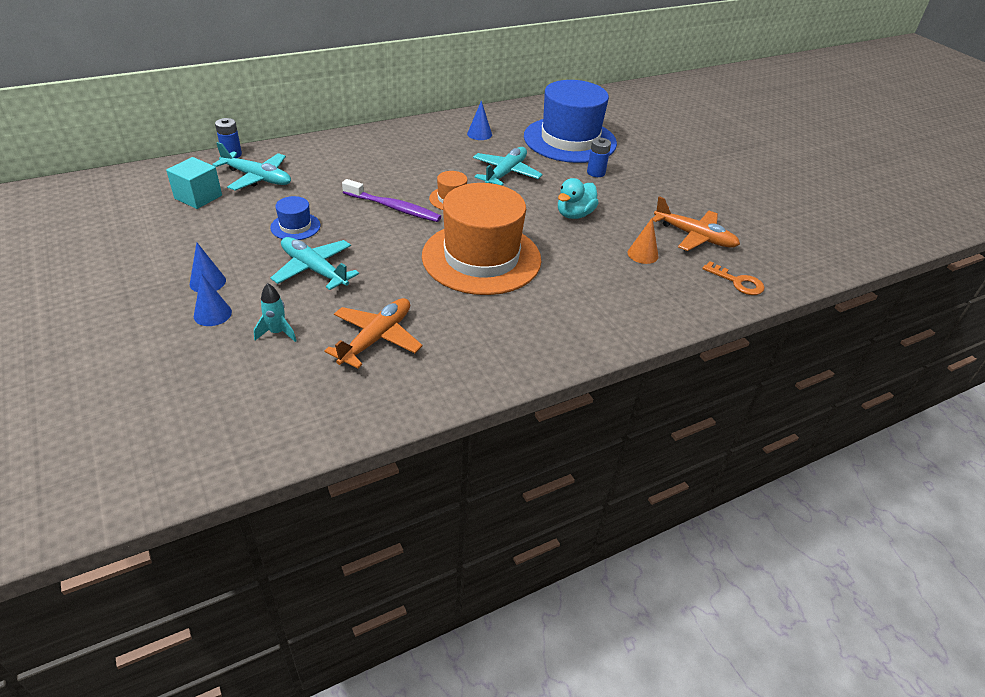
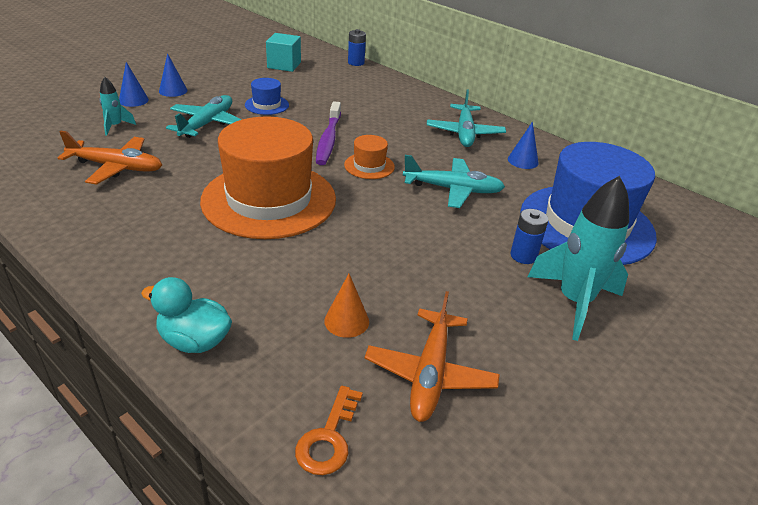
camera: 70 degrees right, 5 degrees down
(257, 178) = (329, 78): turquoise plane -> turquoise plane (464, 133)
(574, 214) = (402, 250): turquoise duck -> turquoise duck (194, 341)
(645, 172) = (574, 302): none -> turquoise rocket

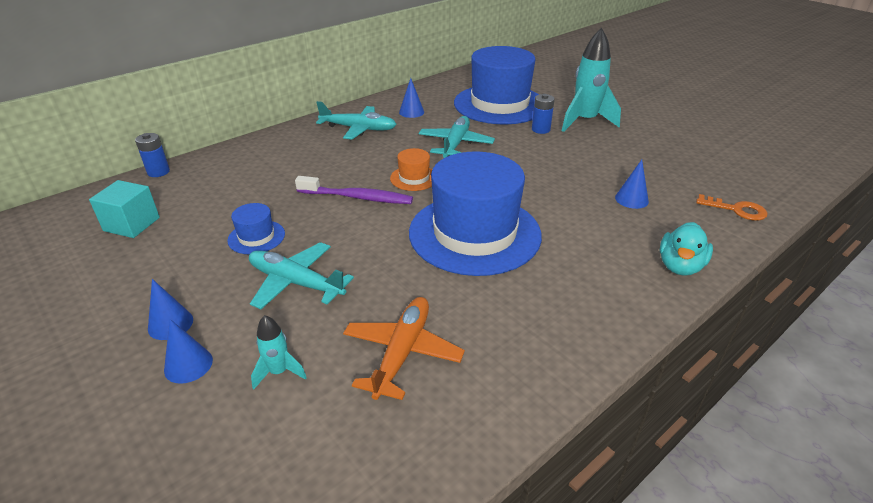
camera: 80 degrees left, 0 degrees up
(269, 199) = (474, 233): orange hat -> blue hat
(346, 321) = (631, 199): orange cone -> blue cone
(430, 373) = (667, 173): orange plane -> none

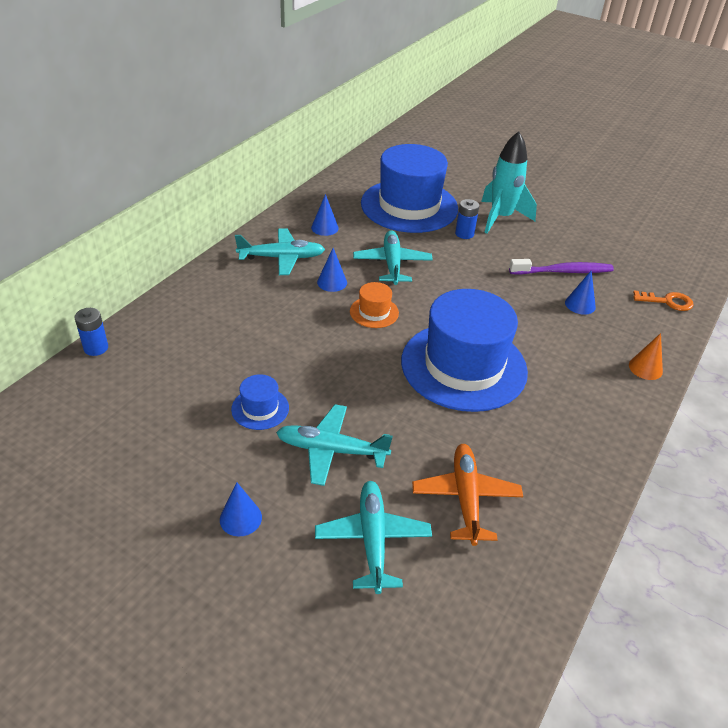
camera: 20 degrees left, 5 degrees up
(132, 224) = (116, 418): turquoise cube -> none
(188, 365) = (287, 553): blue cone -> blue cone (332, 282)
(279, 372) = (372, 540): turquoise rocket -> turquoise plane
(357, 197) = (332, 344): purple toothbrush -> purple toothbrush (563, 271)
(680, 266) = (645, 368): turquoise duck -> orange cone

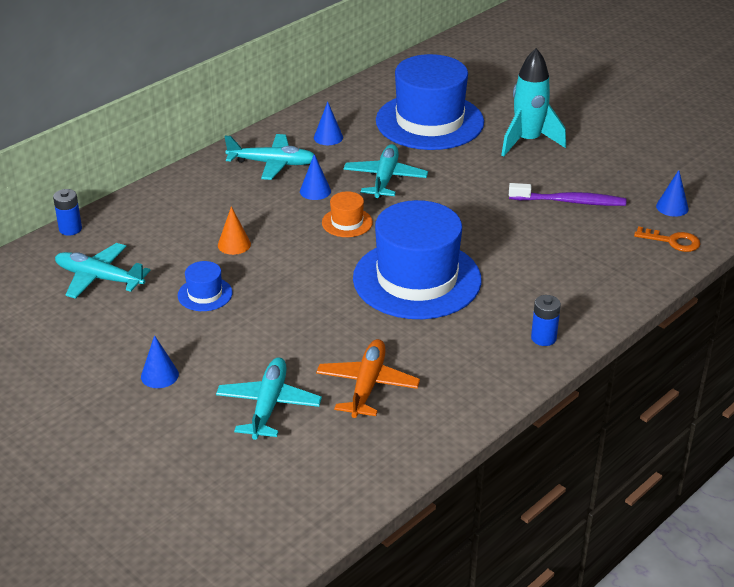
camera: 15 degrees right, 5 degrees down
(332, 450) = (258, 334): turquoise plane -> turquoise plane (99, 278)
(464, 234) = (478, 155): blue battery -> blue battery (543, 338)
(580, 304) = (571, 235): blue cone -> blue cone (672, 207)
(645, 368) = (608, 300): orange cone -> orange cone (234, 244)

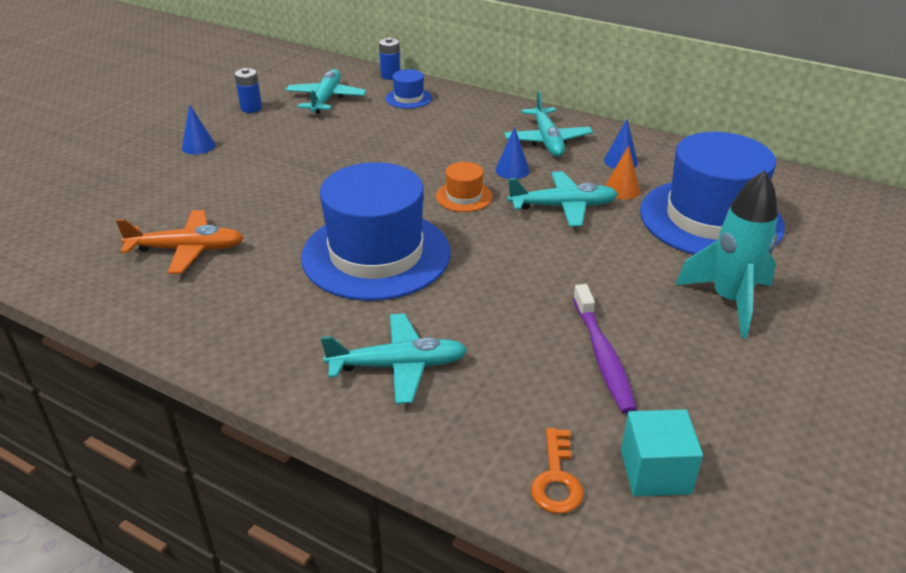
camera: 75 degrees right, 0 degrees up
(205, 294) = (316, 145): blue hat -> blue hat (408, 98)
(234, 244) = (398, 145): orange cone -> orange cone (622, 190)
(268, 406) = (157, 202): turquoise plane -> turquoise plane (397, 366)
(543, 338) = (283, 363): blue battery -> blue battery (251, 108)
(672, 207) = (655, 472): blue cone -> turquoise cube

